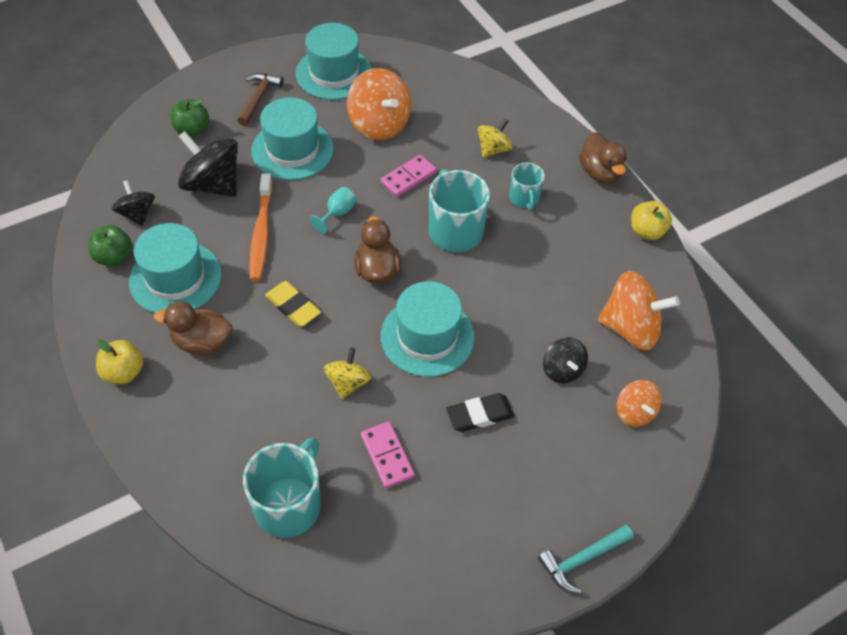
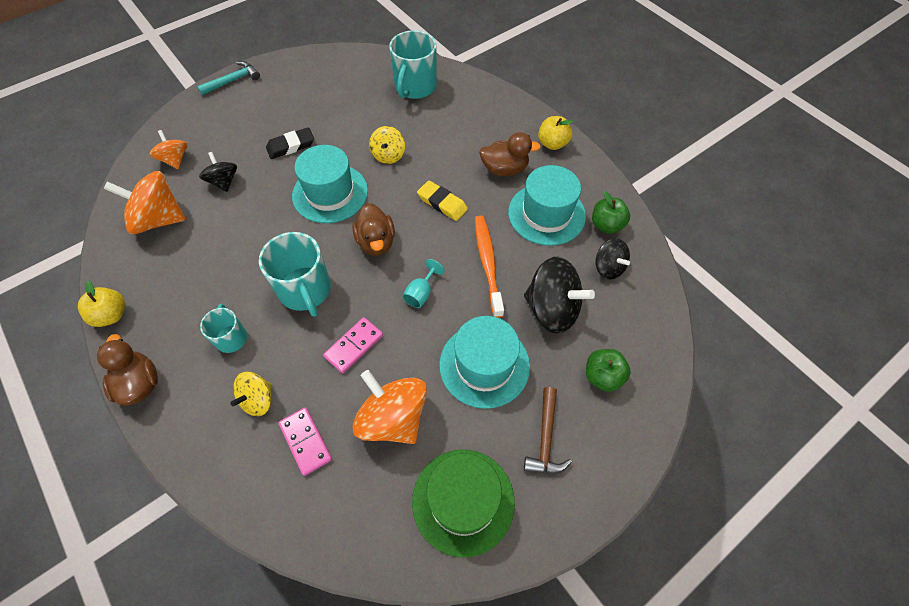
camera: 175 degrees right, 5 degrees up
(334, 73) = (463, 501): turquoise hat -> green hat
(387, 456) = (355, 116): pink domino -> pink domino (305, 441)

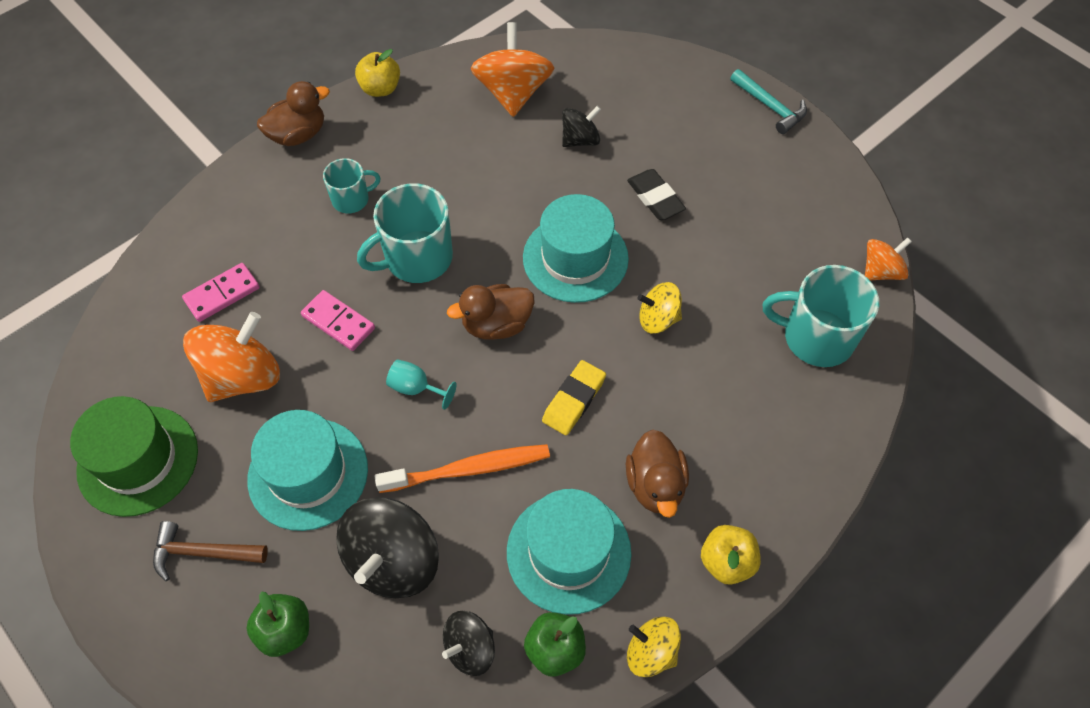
camera: 85 degrees right, 0 degrees up
(175, 160) = (610, 83): orange spinning top -> orange spinning top (881, 271)
(258, 400) = (274, 240): yellow spinning top -> yellow spinning top (651, 652)

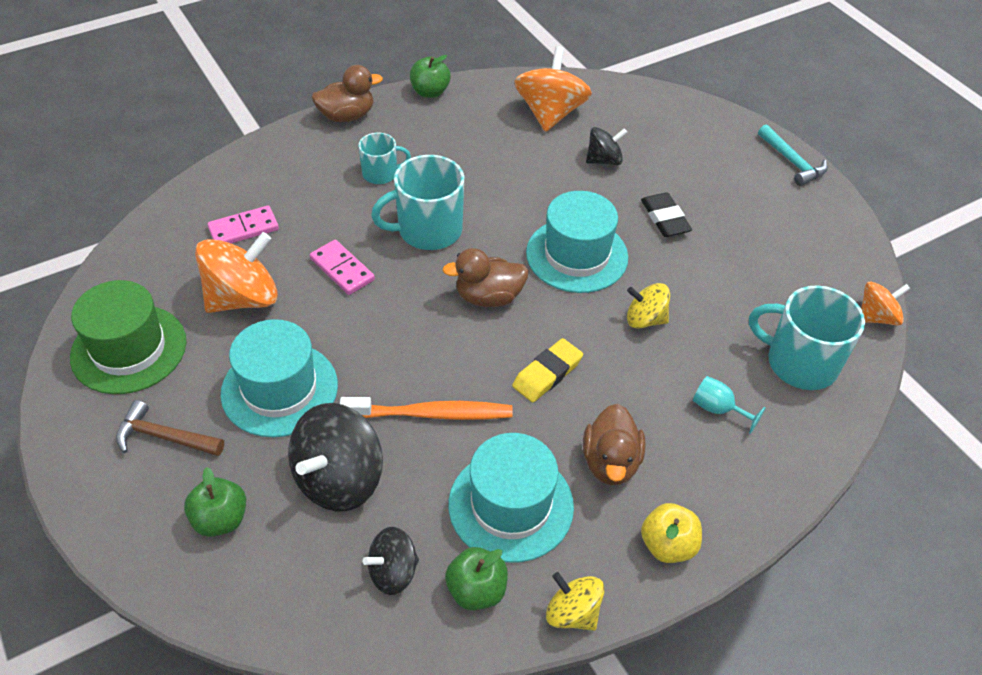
camera: 10 degrees right, 10 degrees down
(380, 89) = (430, 92): yellow apple -> green apple
(416, 388) = (399, 336): turquoise goblet -> turquoise goblet (718, 409)

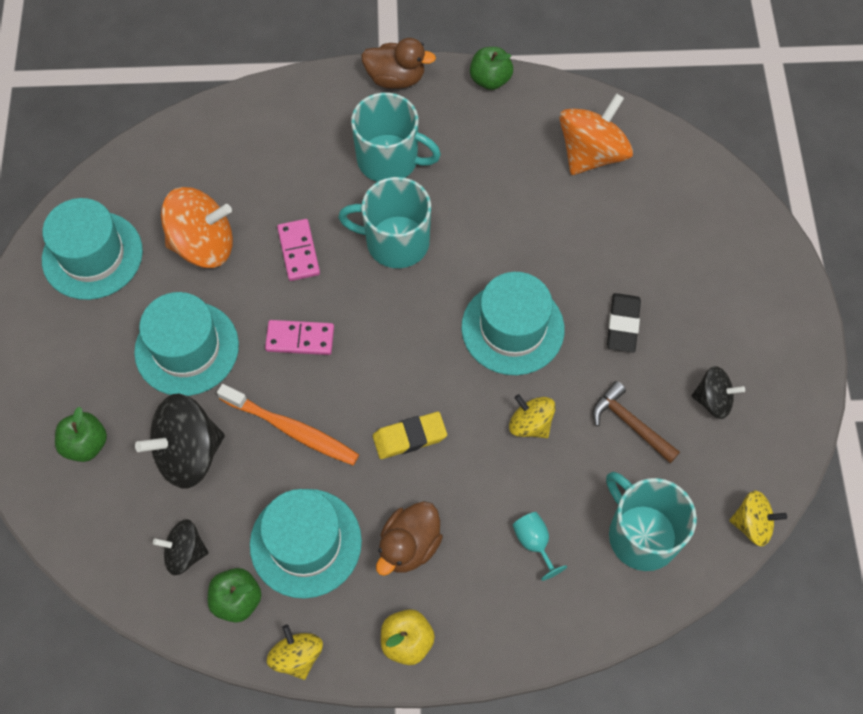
camera: 30 degrees right, 15 degrees up
(129, 349) = (92, 255): green hat -> turquoise hat
(164, 437) = (80, 351): brown hammer -> brown hammer (630, 424)
(243, 229) = (240, 171): pink domino -> pink domino (300, 339)
(381, 173) = (389, 160): turquoise mug -> turquoise mug, size x1.74
(488, 297) = (406, 337): brown duck -> none
(604, 160) = (608, 232): black spinning top -> black spinning top (713, 400)
(792, 162) = (800, 315): turquoise hammer -> none
(876, 317) = (752, 524): orange spinning top -> yellow spinning top

